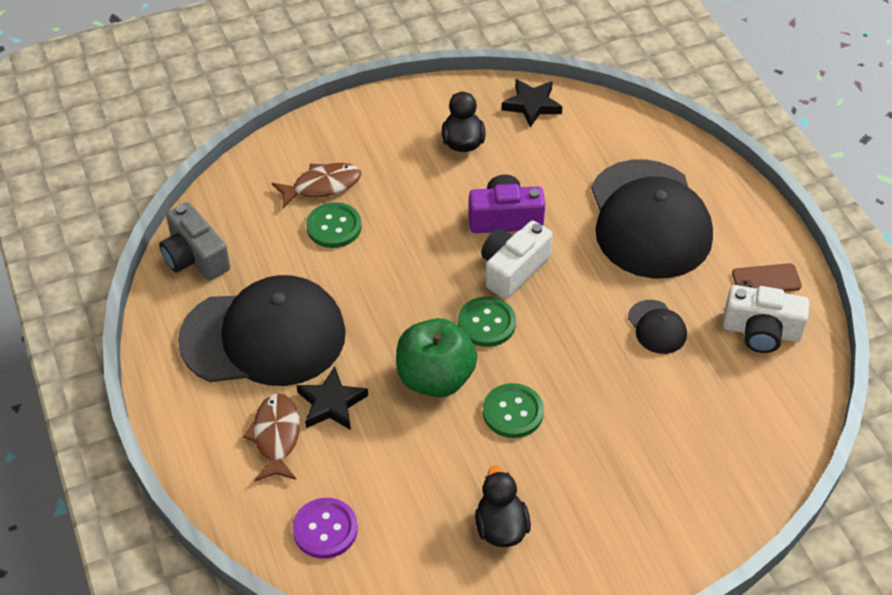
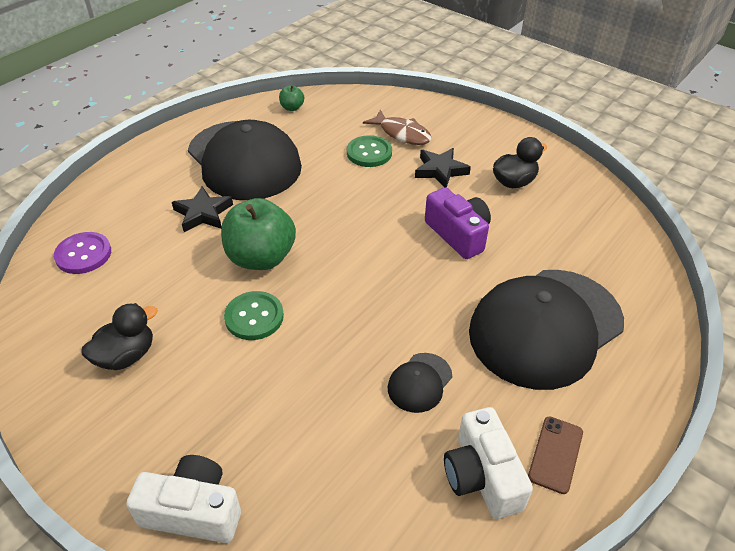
camera: 60 degrees right, 5 degrees down
(195, 257) = (292, 108): grey camera -> green apple
(276, 437) = (158, 199): brown fish -> none
(486, 323) = (338, 265): green button -> none
(513, 269) = (408, 259): white camera -> white camera (193, 511)
(532, 105) = (595, 203): black star -> black star (440, 170)
(766, 280) = (555, 454): brown phone -> brown phone turned 60 degrees clockwise

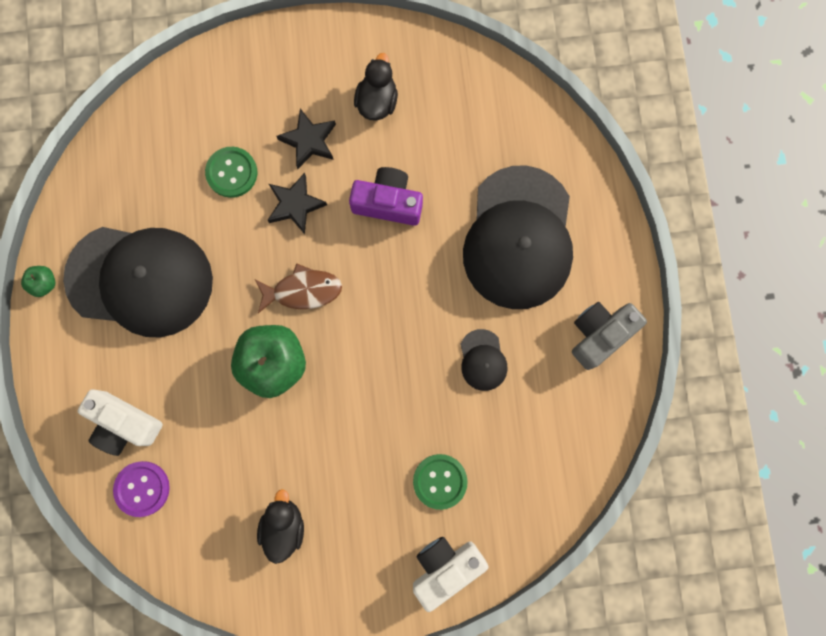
camera: 45 degrees left, 35 degrees up
(203, 213) = (179, 365): black star -> black star (295, 205)
(254, 317) = (329, 415): green button -> green button (440, 481)
(292, 108) = (102, 176): green apple -> green apple (44, 283)
(402, 134) = (233, 122): brown fish -> brown fish (303, 290)
(482, 476) = (573, 389): white camera -> white camera (124, 423)
(555, 454) = (599, 334): brown phone -> grey camera

